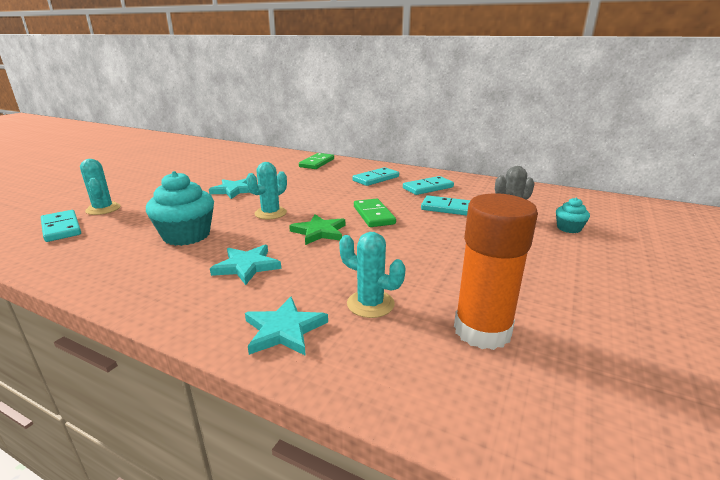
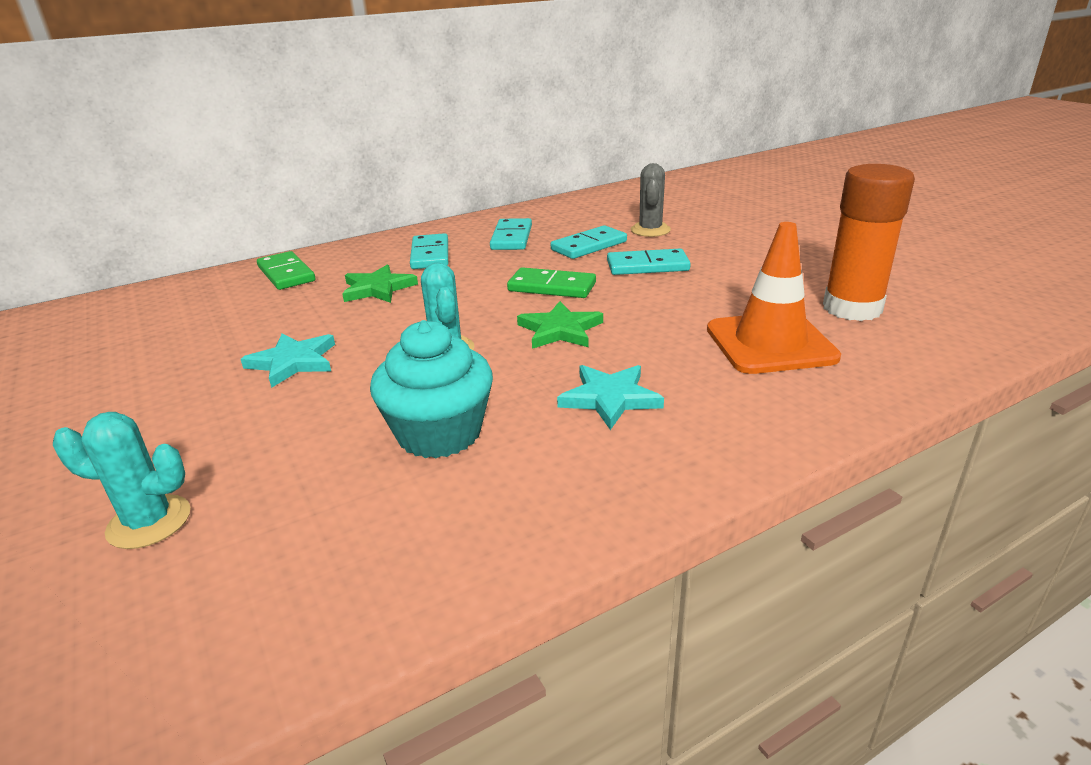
camera: 55 degrees left, 5 degrees up
(61, 228) = (186, 589): turquoise domino -> turquoise domino (647, 266)
(284, 330) = (789, 401): turquoise star -> none
(322, 181) = (378, 288): none -> green star
(370, 304) = (770, 343): turquoise cactus -> orange traffic cone
(568, 228) = (701, 217): turquoise cupcake -> none

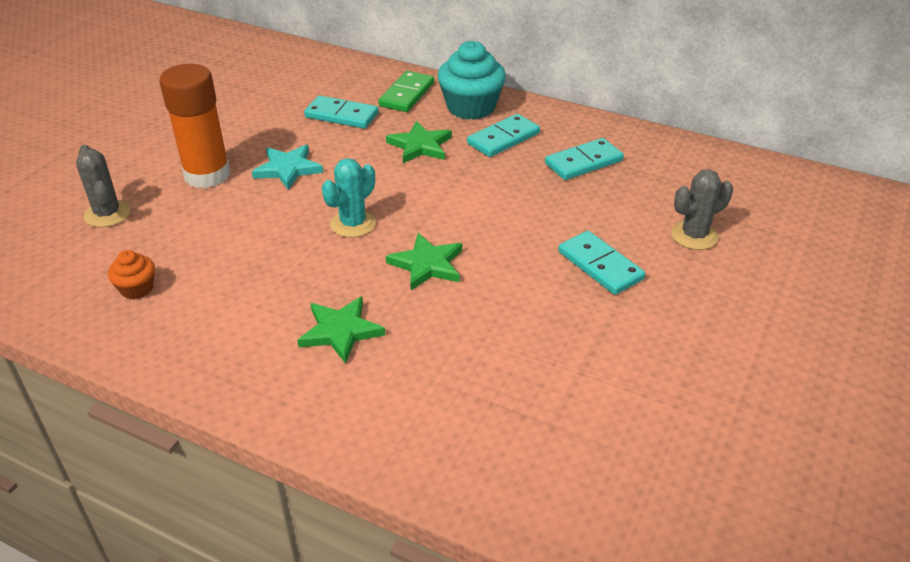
camera: 55 degrees right, 10 degrees up
(149, 522) = (107, 214): turquoise cactus -> grey cactus
(360, 530) = (137, 288): none -> orange cupcake
(439, 433) = (246, 272): turquoise cupcake -> turquoise cupcake (471, 107)
(552, 287) = (502, 228): green domino -> none
(589, 246) = (612, 213): turquoise domino -> turquoise domino (341, 115)
(610, 398) = (340, 331): turquoise star -> green star
(770, 343) = (500, 394): orange traffic cone -> none
(852, 308) = (628, 433): orange glue stick -> orange glue stick (207, 175)

